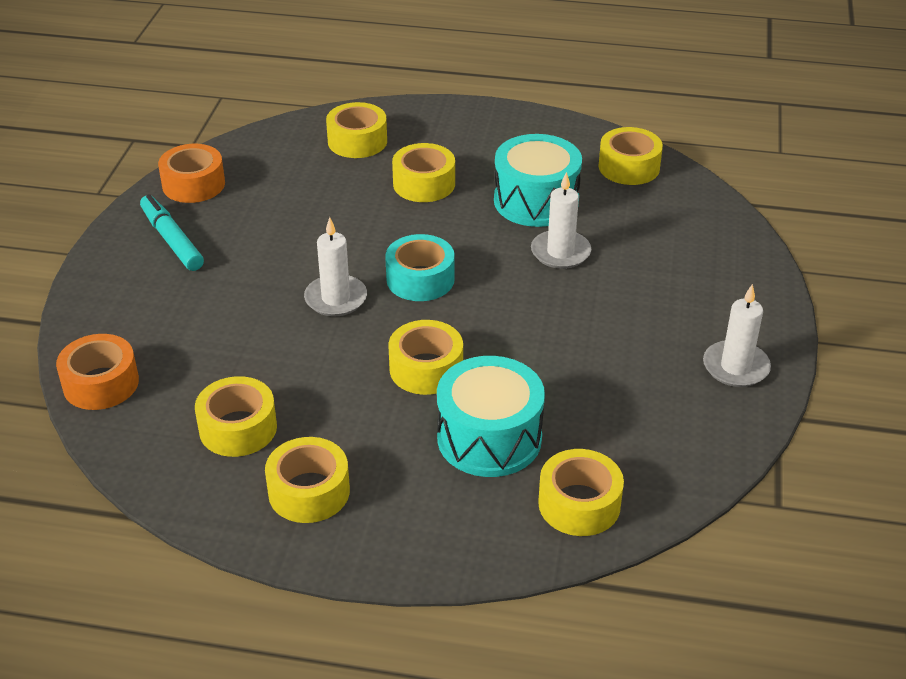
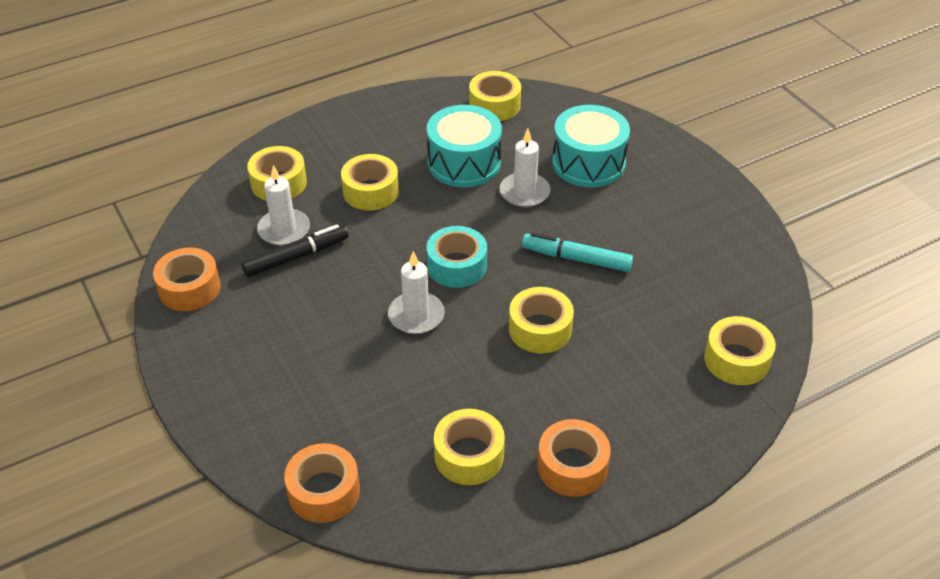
camera: 40 degrees left, 5 degrees up
(171, 240) = (231, 344): turquoise marker -> turquoise marker (576, 259)
(300, 203) = (296, 257): none -> black marker
(309, 491) = (572, 466): yellow tape -> orange tape
(489, 438) = (636, 351): turquoise drum -> turquoise drum (588, 163)
(735, 367) = (715, 212): white candle -> white candle (284, 230)

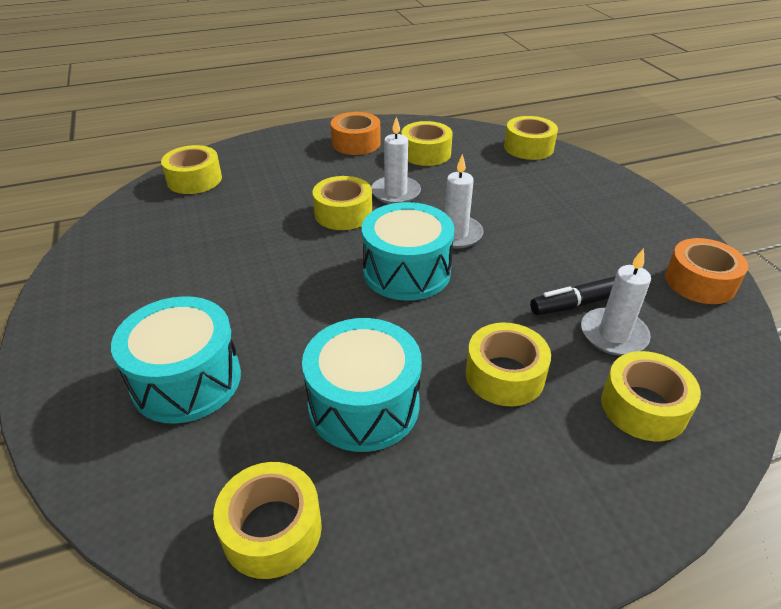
camera: 170 degrees left, 5 degrees down
(324, 491) = (528, 147): orange tape -> yellow tape
(457, 266) = (406, 271): turquoise tape -> turquoise drum
(524, 192) = (297, 346): white candle -> white candle (395, 193)
(576, 259) = (277, 264): turquoise marker -> none

